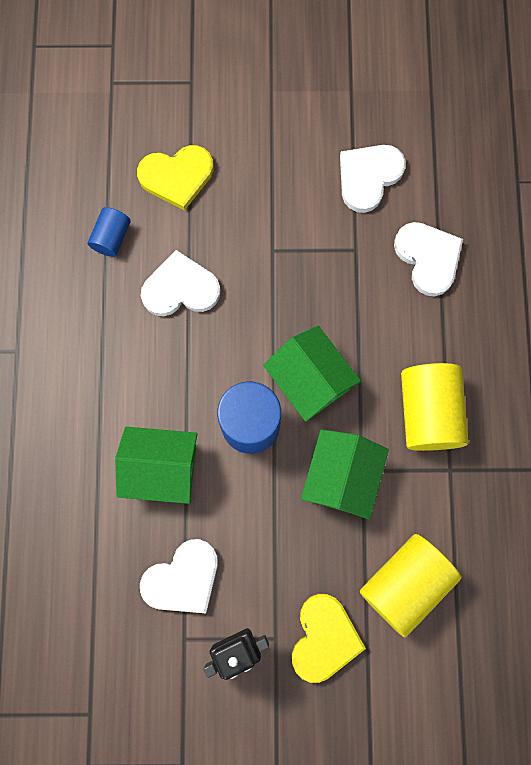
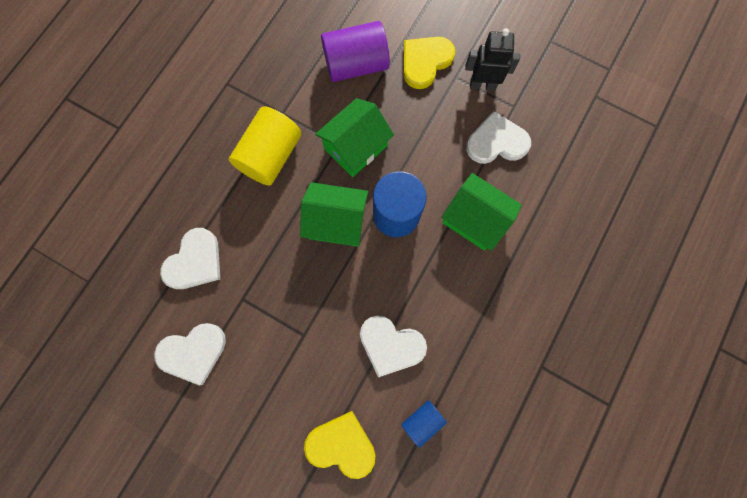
camera: 150 degrees left, 0 degrees up
(309, 381) = (337, 222): green house -> green house turned 75 degrees counterclockwise
(405, 583) = (356, 65): yellow cylinder -> purple cylinder
(428, 258) = (195, 261): white heart -> white heart turned 150 degrees counterclockwise

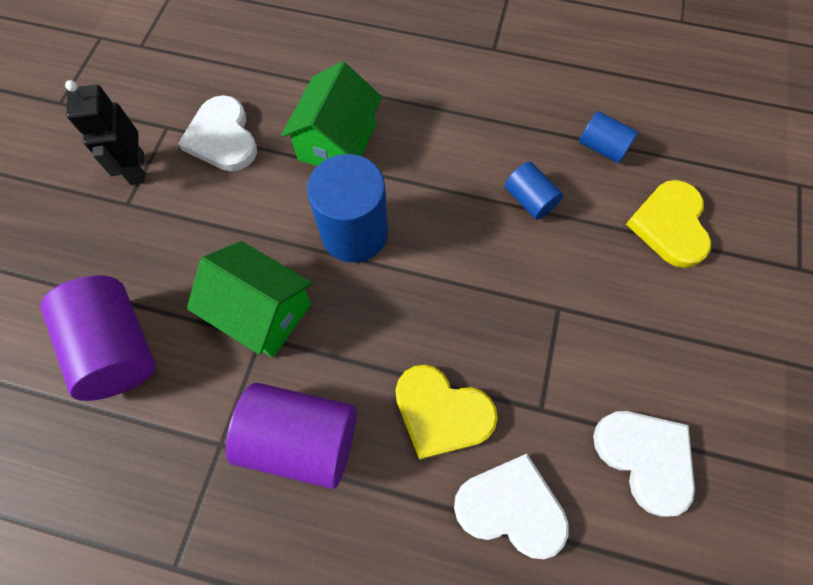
camera: 105 degrees left, 10 degrees down
(270, 156) = (301, 439): yellow cylinder -> purple cylinder
(337, 222) = (385, 307): green house -> none
(390, 345) = (529, 200): white heart -> blue cylinder
(425, 62) = (104, 249): yellow heart -> yellow heart (441, 412)

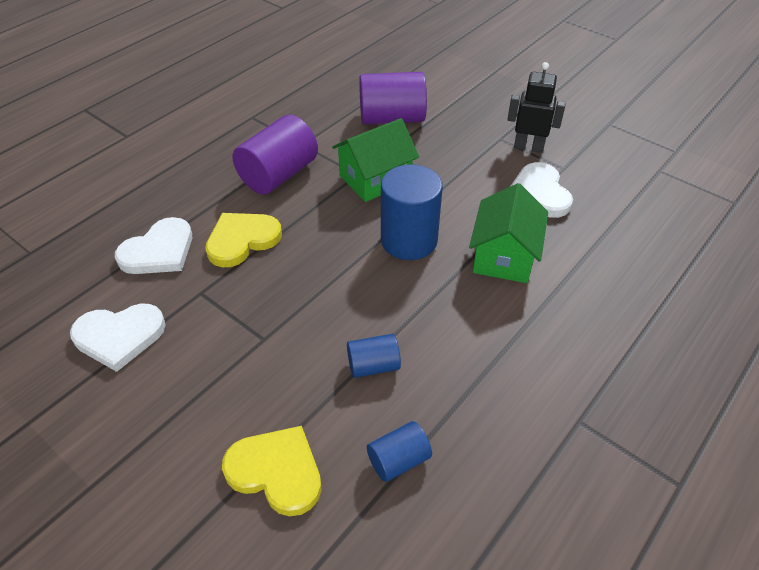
camera: 115 degrees right, 20 degrees down
(222, 137) = (539, 193): white heart -> white heart turned 105 degrees counterclockwise
(337, 142) = (504, 256): green house -> green house turned 60 degrees clockwise

